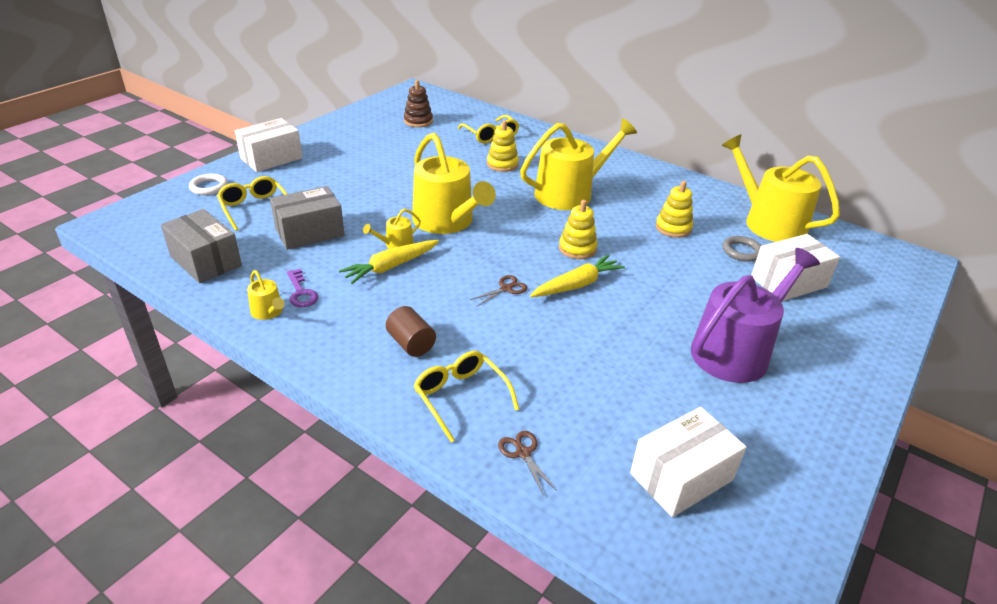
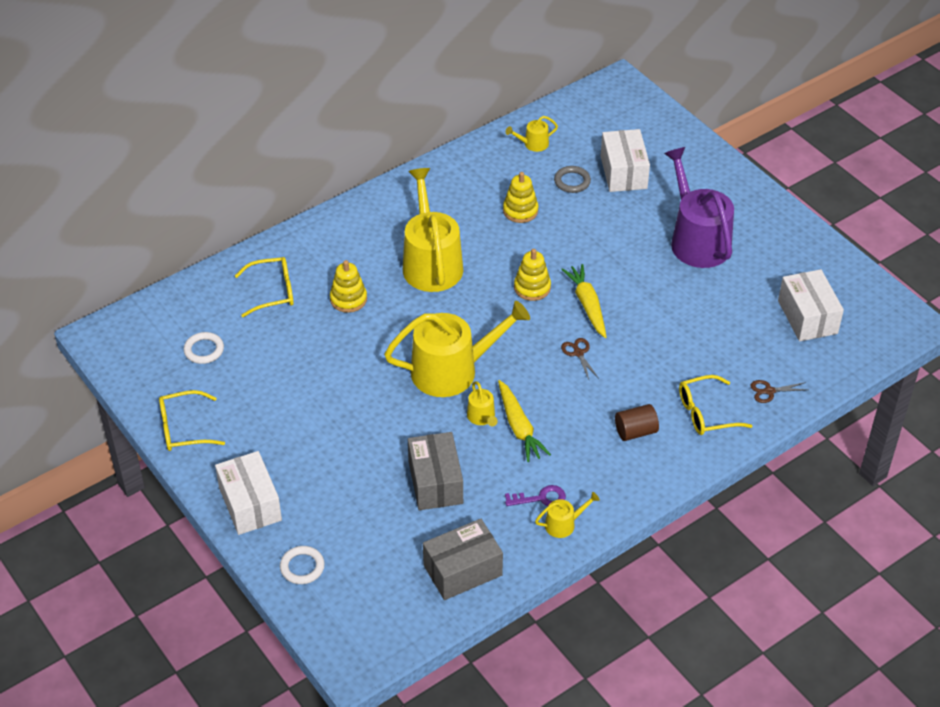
camera: 70 degrees left, 10 degrees up
(254, 208) = (368, 526): yellow glasses -> yellow glasses (184, 428)
(418, 121) = (204, 350): brown stacking toy -> white ring
(768, 222) = (533, 144): yellow watering can -> yellow watering can, size x0.43

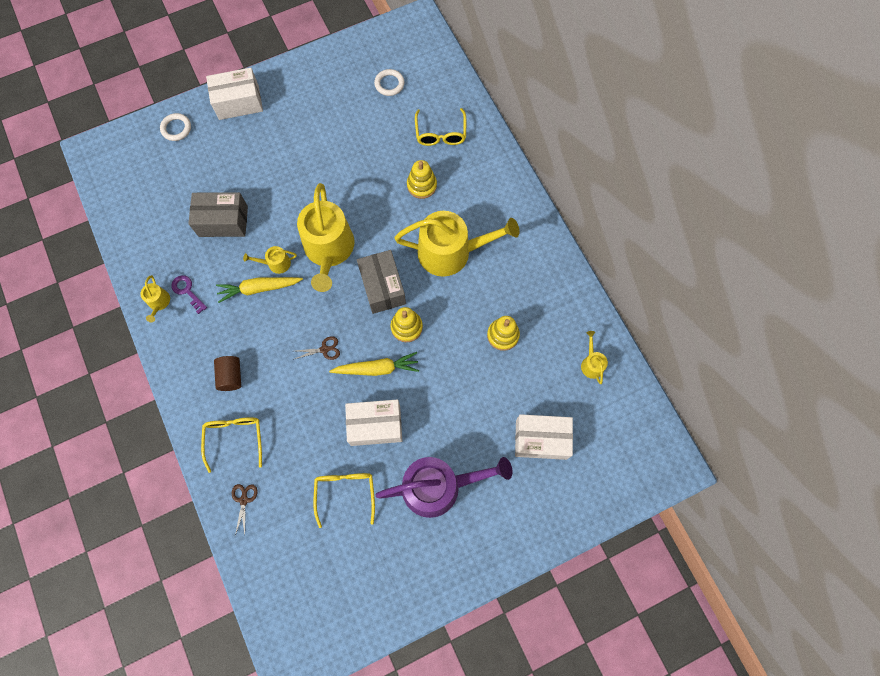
camera: 100 degrees right, 25 degrees up
(184, 428) = (317, 67): yellow glasses -> yellow glasses (345, 493)
(462, 570) = (141, 227): grey box -> grey box (382, 287)
(540, 498) = (187, 291): purple key -> purple key turned 135 degrees clockwise
(572, 181) = (535, 388): grey ring -> none
(807, 317) = (320, 563): white box -> white box (375, 425)

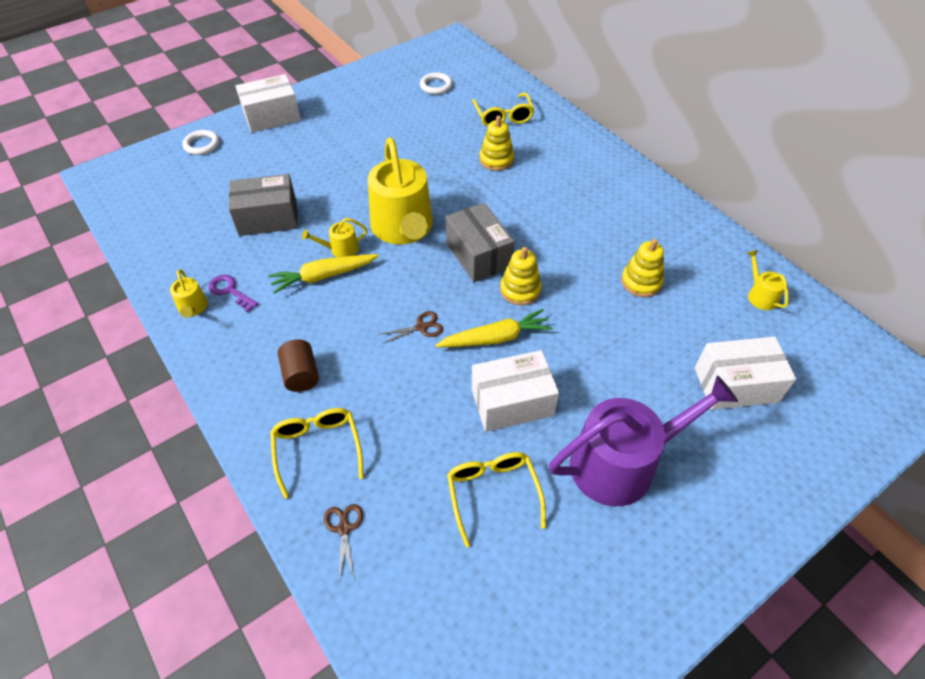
camera: 10 degrees left, 20 degrees down
(451, 252) = (549, 212): yellow watering can -> none

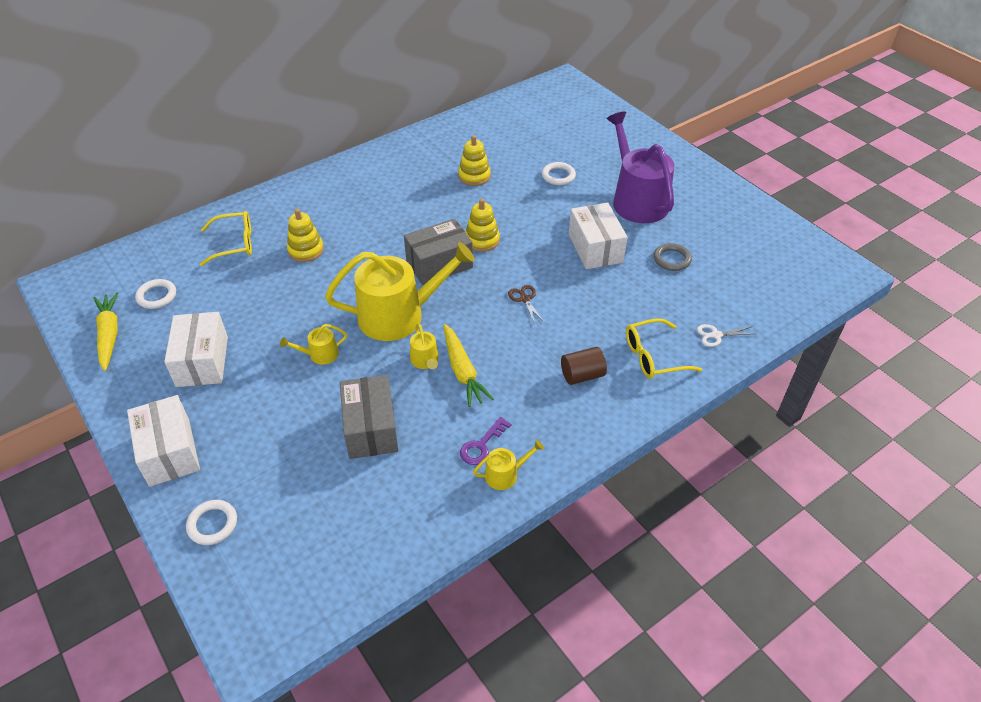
camera: 90 degrees left, 5 degrees down
(344, 528) = (716, 335): brown scissors -> white scissors
(493, 493) = (672, 259): yellow glasses -> grey ring
(495, 338) = (534, 255): yellow carrot -> yellow carrot (109, 335)
(660, 369) = (558, 176): none -> white ring
(735, 385) = (568, 146): white box -> white box (202, 361)
(760, 295) = (488, 124): yellow watering can -> yellow watering can (320, 354)

